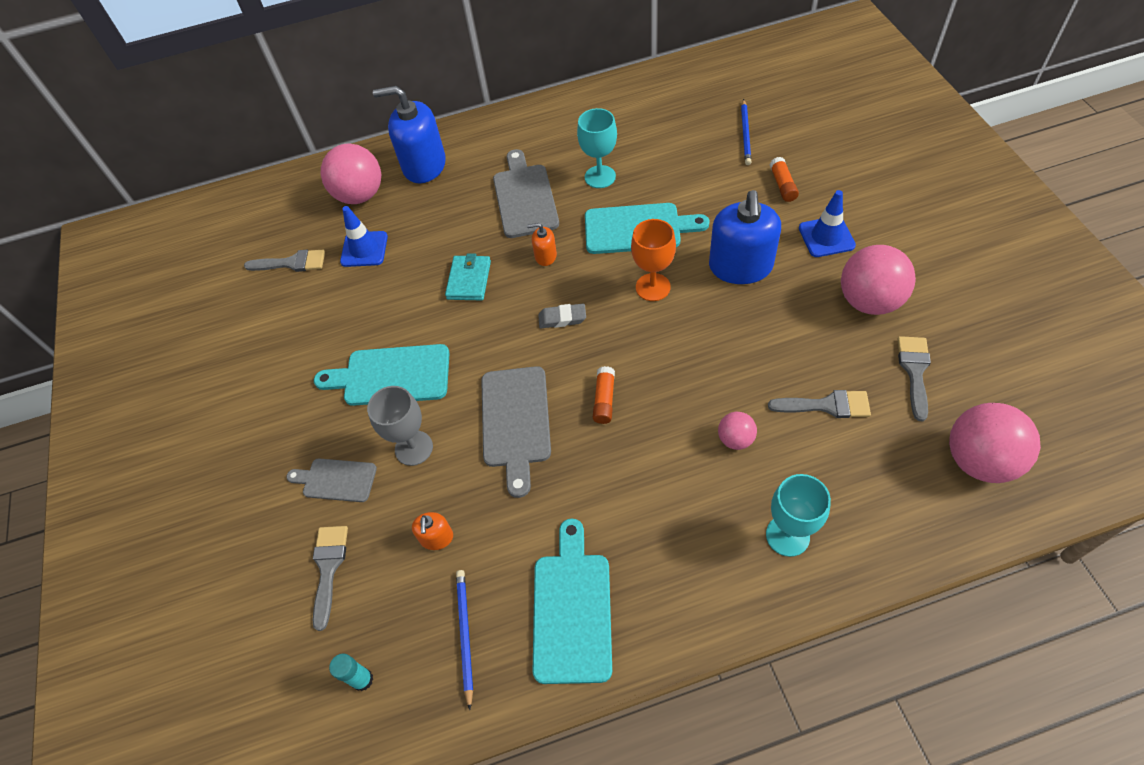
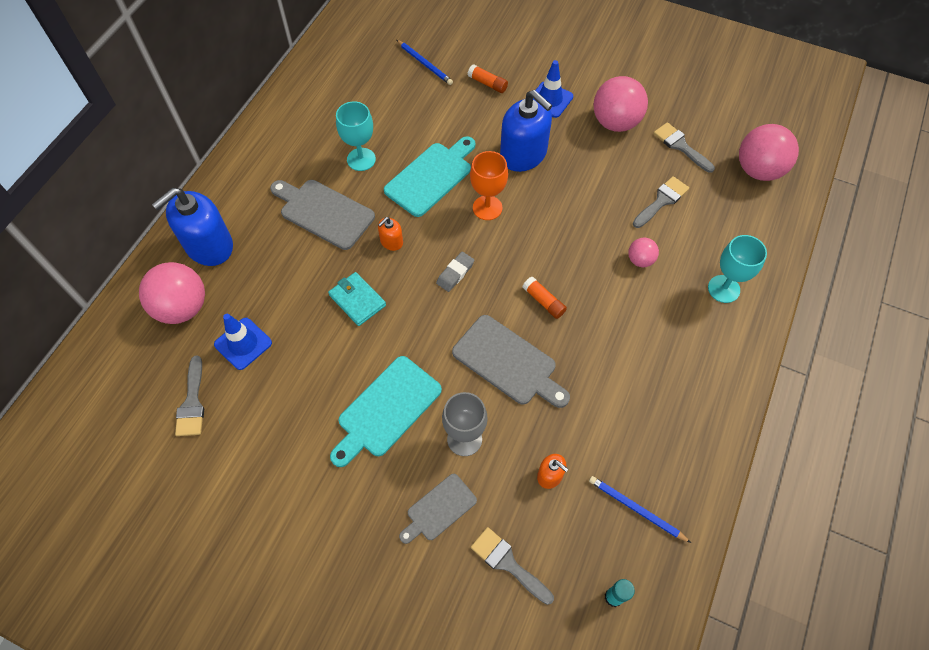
camera: 55 degrees left, 5 degrees up
(292, 263) = (192, 402): grey brush -> grey brush turned 135 degrees clockwise
(572, 610) = (672, 434): turquoise cutting board -> none

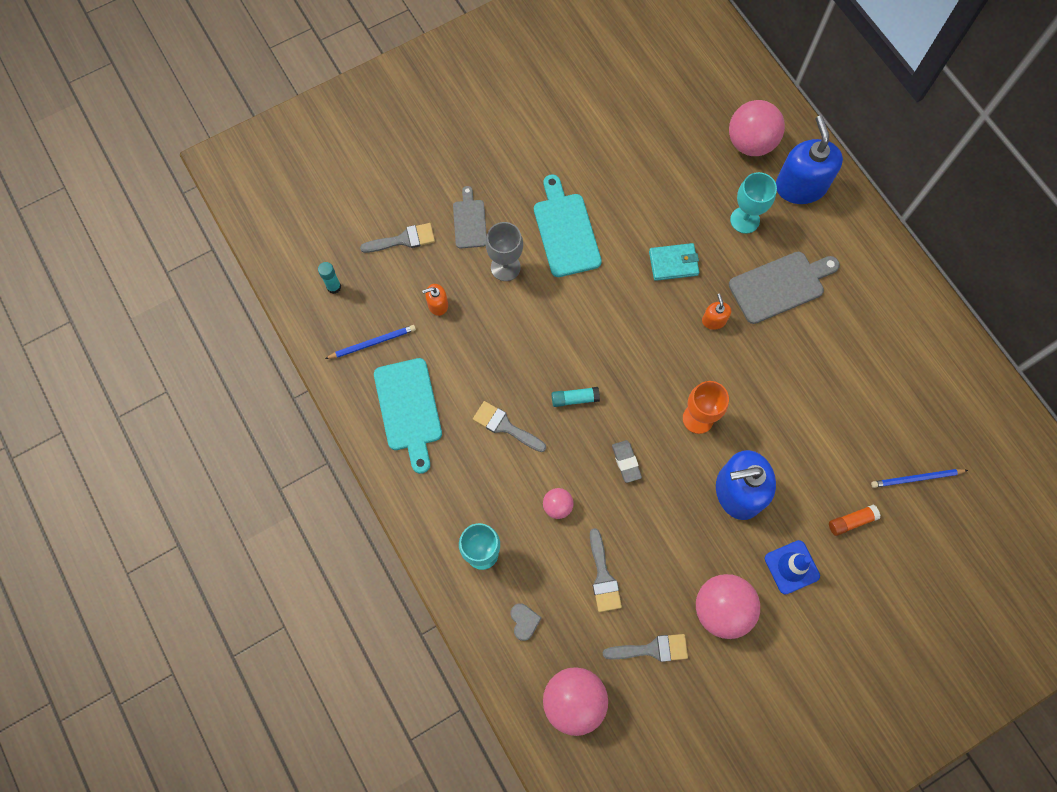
camera: 125 degrees right, 10 degrees up
(192, 402) = (661, 115): grey brush -> grey brush (505, 426)
(243, 343) = (689, 167): blue traffic cone -> none
(361, 159) = (822, 348): turquoise goblet -> turquoise goblet (744, 220)
(431, 177) = (764, 393): turquoise cutting board -> turquoise cutting board (408, 409)
(455, 273) = (648, 349): grey eraser -> grey eraser (626, 462)
(508, 362) = (542, 335): grey cutting board -> none
(543, 301) = (575, 399): orange glue stick -> turquoise glue stick
(741, 230) = (524, 621): none -> grey heart

